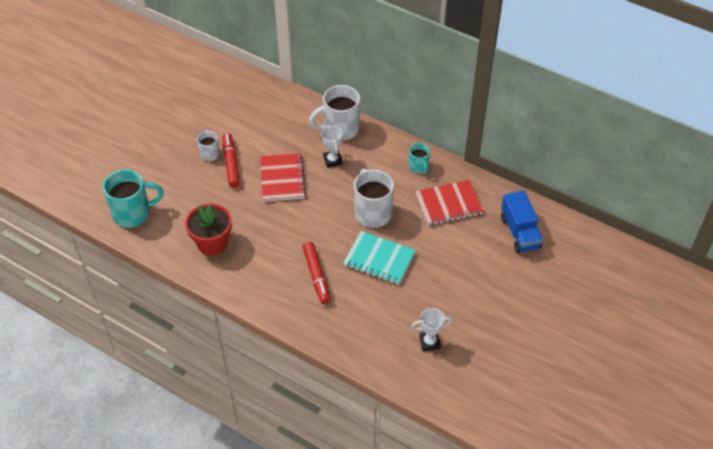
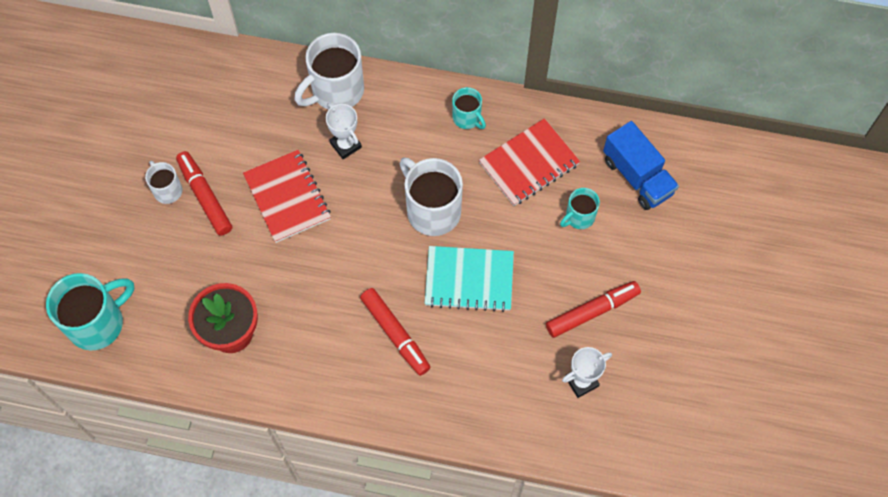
camera: 20 degrees left, 15 degrees up
(454, 303) = (592, 312): none -> red marker
(469, 244) = (579, 217): none -> turquoise mug

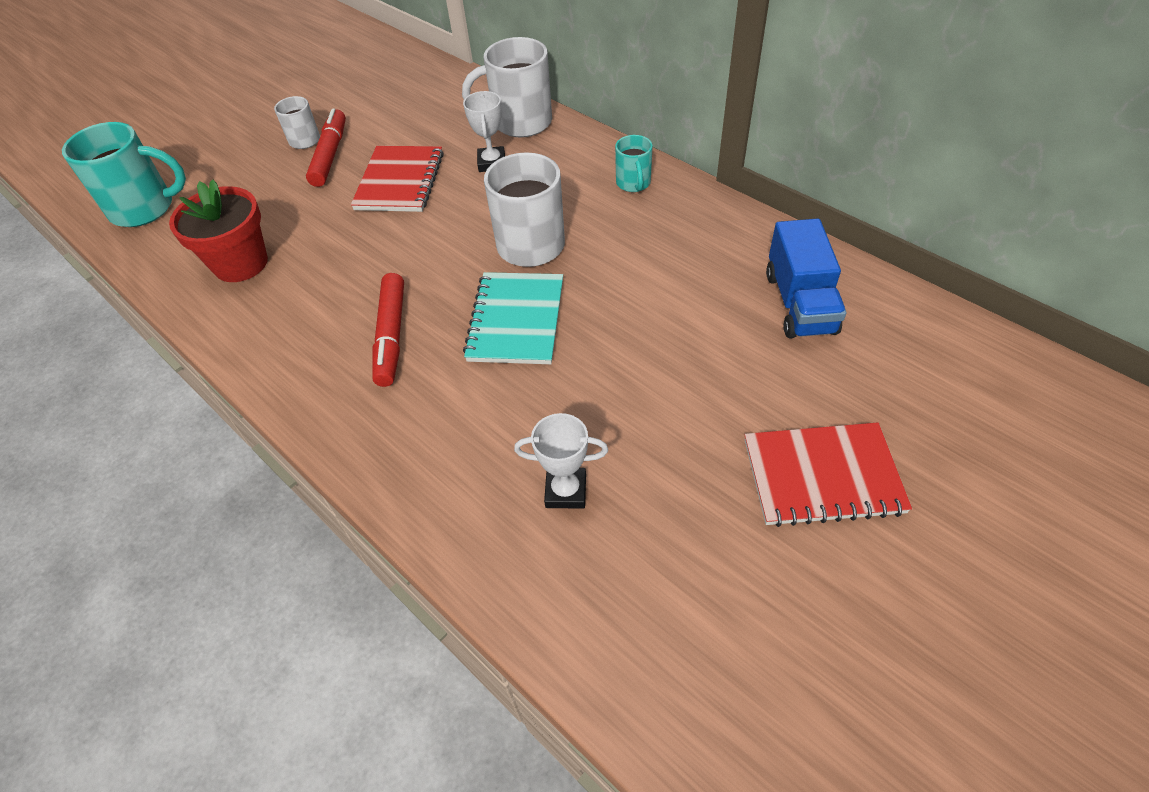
camera: 35 degrees right, 15 degrees down
(469, 280) = (516, 320): turquoise notebook -> turquoise notebook turned 60 degrees clockwise
(529, 164) = (671, 243): red notebook -> red notebook (822, 476)
(579, 217) = (695, 314): turquoise mug -> none
(592, 312) = (640, 417): red marker -> none

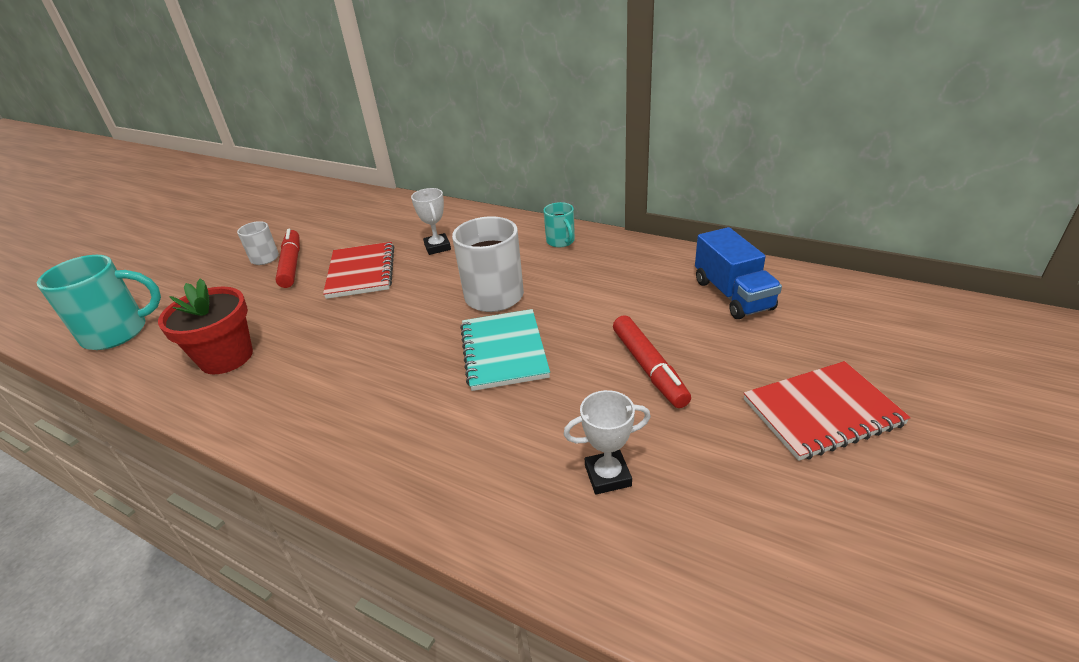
camera: 15 degrees left, 15 degrees down
(391, 336) = (392, 385): red marker -> red marker (649, 368)
(520, 123) = (451, 218): white mug -> none

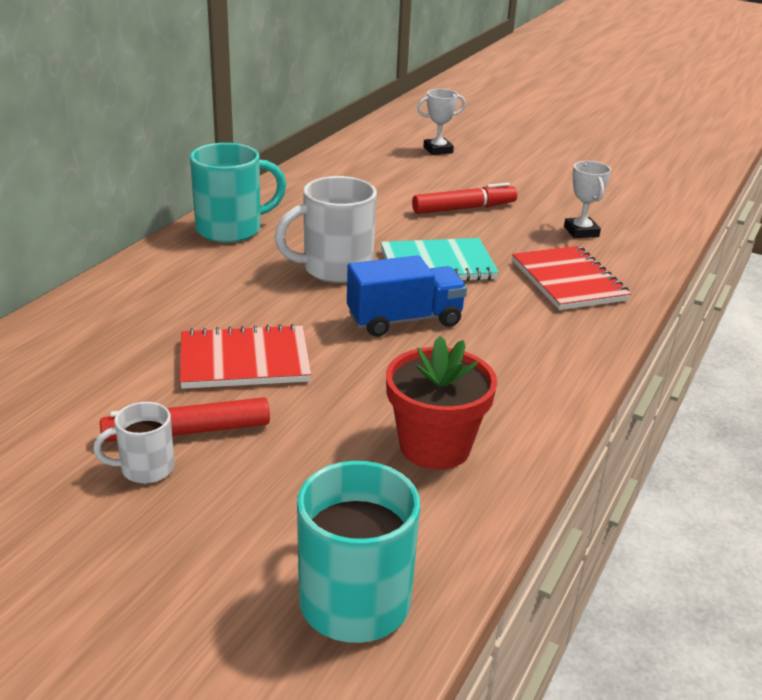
camera: 95 degrees left, 5 degrees down
(437, 247) = (201, 305): white trophy -> white trophy (438, 150)
(561, 241) = (231, 229): turquoise mug -> turquoise mug, size x1.84
(732, 295) = (367, 169): blue truck -> blue truck (404, 320)
(822, 412) = (510, 165): red notebook -> red notebook (568, 281)

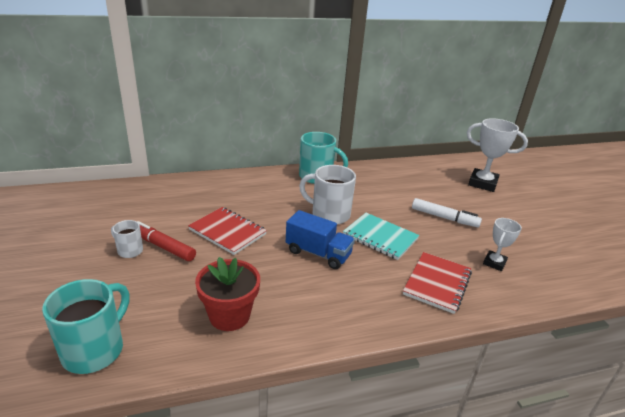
camera: 45 degrees right, 0 degrees up
(438, 150) = (482, 183): white trophy -> white trophy, size x1.75
(464, 208) = (444, 218): red marker -> white marker

